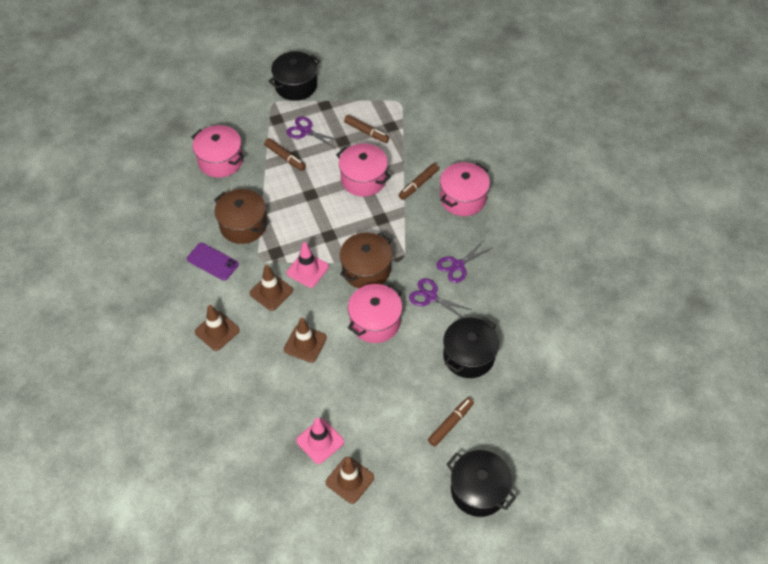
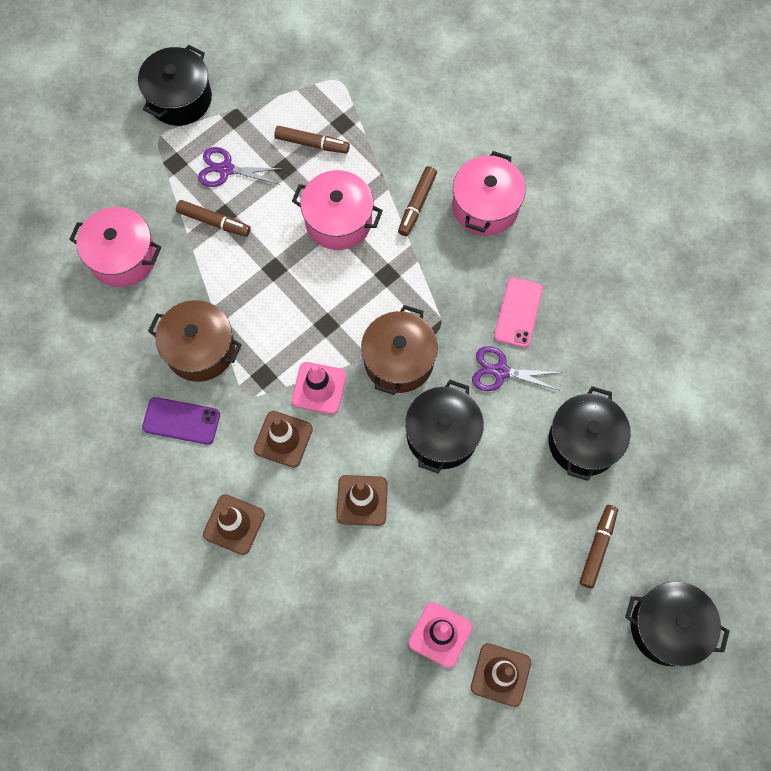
camera: 20 degrees left, 15 degrees up
(375, 322) = (442, 435): pink pot -> black pot
(457, 266) = (518, 312): purple scissors -> pink phone

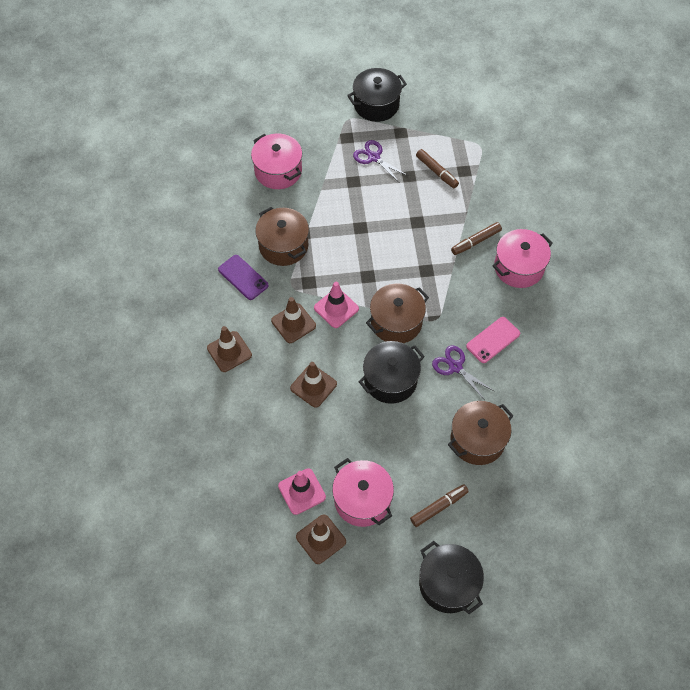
camera: 35 degrees right, 10 degrees down
(214, 221) = (345, 181): brown marker -> none
(338, 221) = (419, 223): pink pot -> pink pot (362, 500)
(583, 441) = (477, 440): black pot -> brown pot

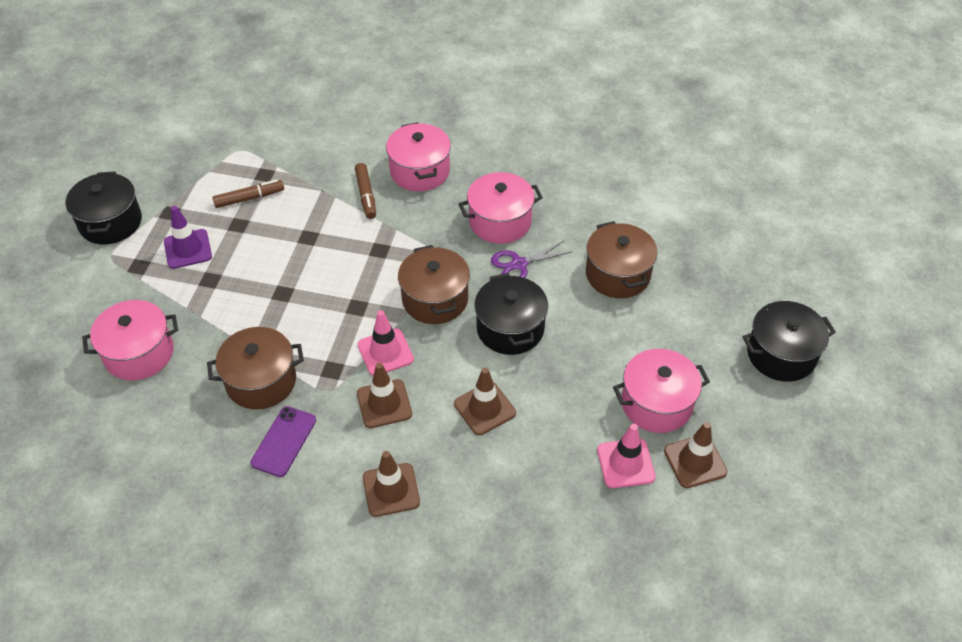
camera: 70 degrees left, 10 degrees down
(243, 277) = (284, 441): purple phone -> purple phone turned 45 degrees counterclockwise
(373, 157) = (188, 249): purple scissors -> purple traffic cone
(438, 507) = (687, 334): brown marker -> none
(493, 340) = (500, 222): pink phone -> pink pot

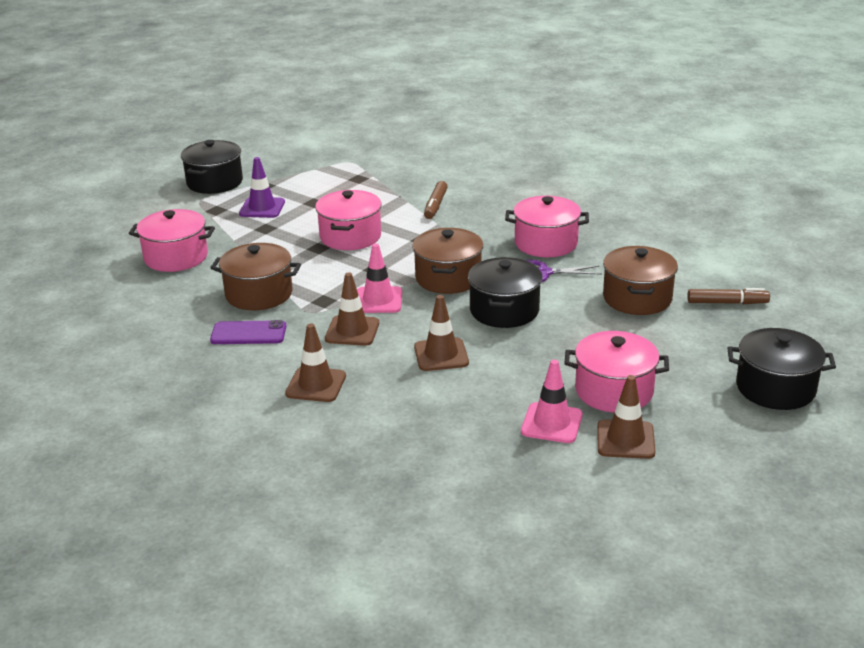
camera: 25 degrees right, 20 degrees down
(249, 198) = (335, 189): brown marker -> brown marker (727, 303)
(284, 441) = (248, 333): purple phone -> purple phone turned 45 degrees clockwise
(420, 171) = (494, 200): pink pot -> pink pot (350, 237)

